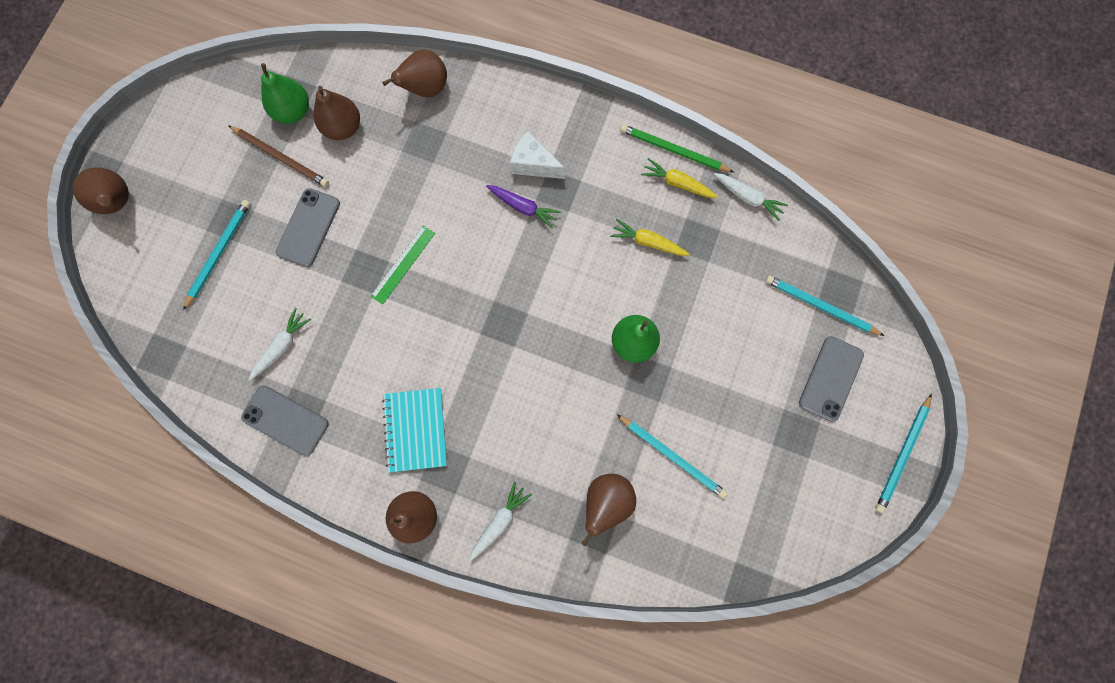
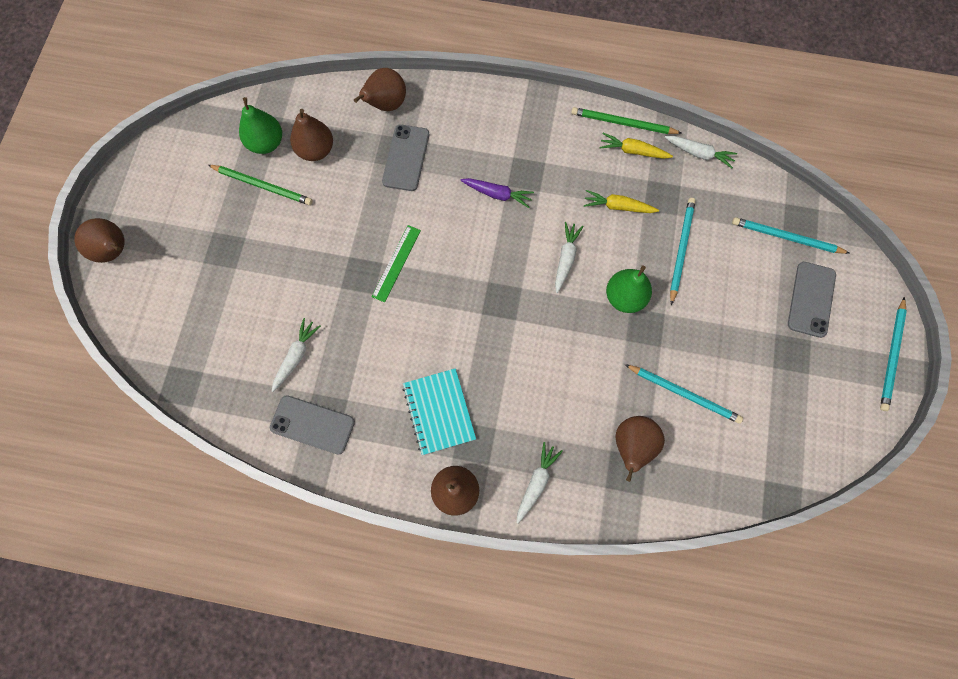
camera: 10 degrees left, 5 degrees down
(219, 253) = (219, 281): turquoise pencil -> turquoise pencil (681, 249)
(281, 157) = (262, 186): brown pencil -> green pencil
(308, 227) = (300, 244): grey phone -> grey phone (406, 158)
(534, 164) = (499, 155): white cheese -> none
(580, 289) = (565, 258): none -> white carrot

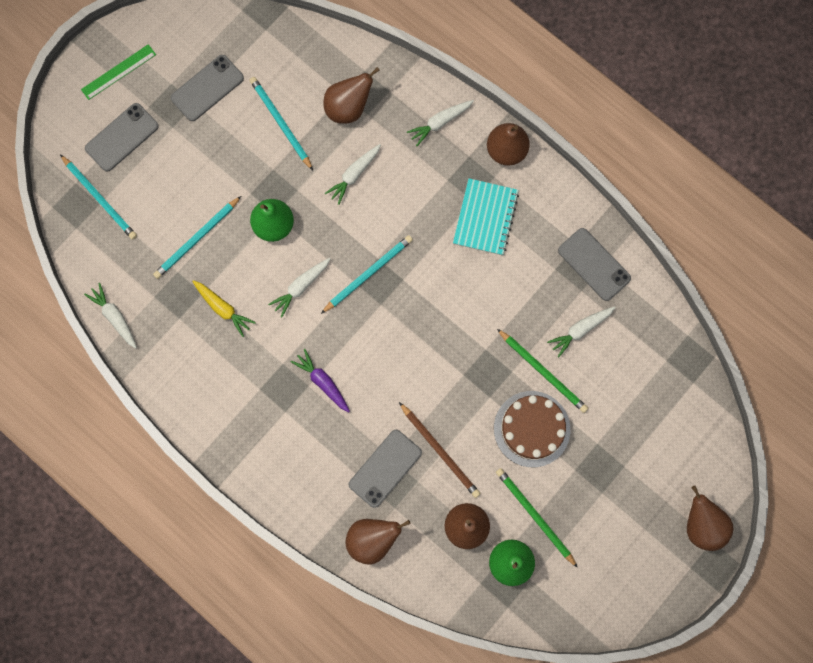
camera: 150 degrees left, 5 degrees up
(299, 250) = (532, 429): none -> brown cake
(368, 193) = (440, 451): none -> brown pencil
(396, 263) = (451, 366): green ruler -> green ruler (118, 72)
(584, 383) = (354, 175): none -> white carrot
(623, 123) = (161, 387): green pencil -> green pencil (543, 372)
(633, 151) = (172, 354): yellow carrot -> none
(774, 388) = (207, 88): none -> grey phone
(891, 356) = (95, 60): turquoise pencil -> turquoise pencil (368, 274)

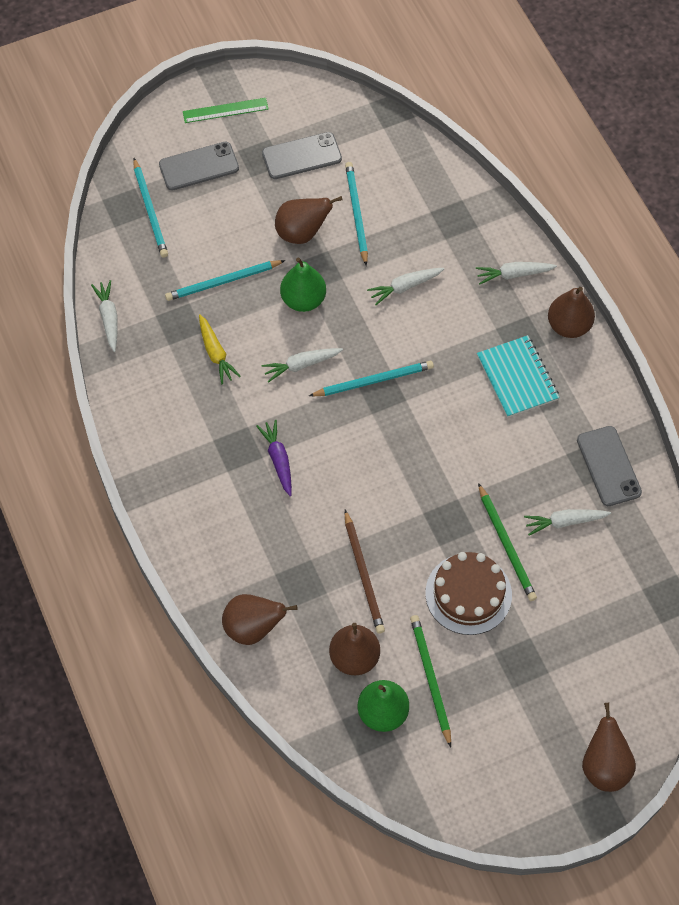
camera: 25 degrees right, 15 degrees down
(348, 108) = (429, 226): brown pear -> brown pear (302, 233)
(385, 468) = (300, 566): grey phone -> none
(485, 218) = (517, 378): turquoise notebook -> turquoise notebook turned 60 degrees counterclockwise

